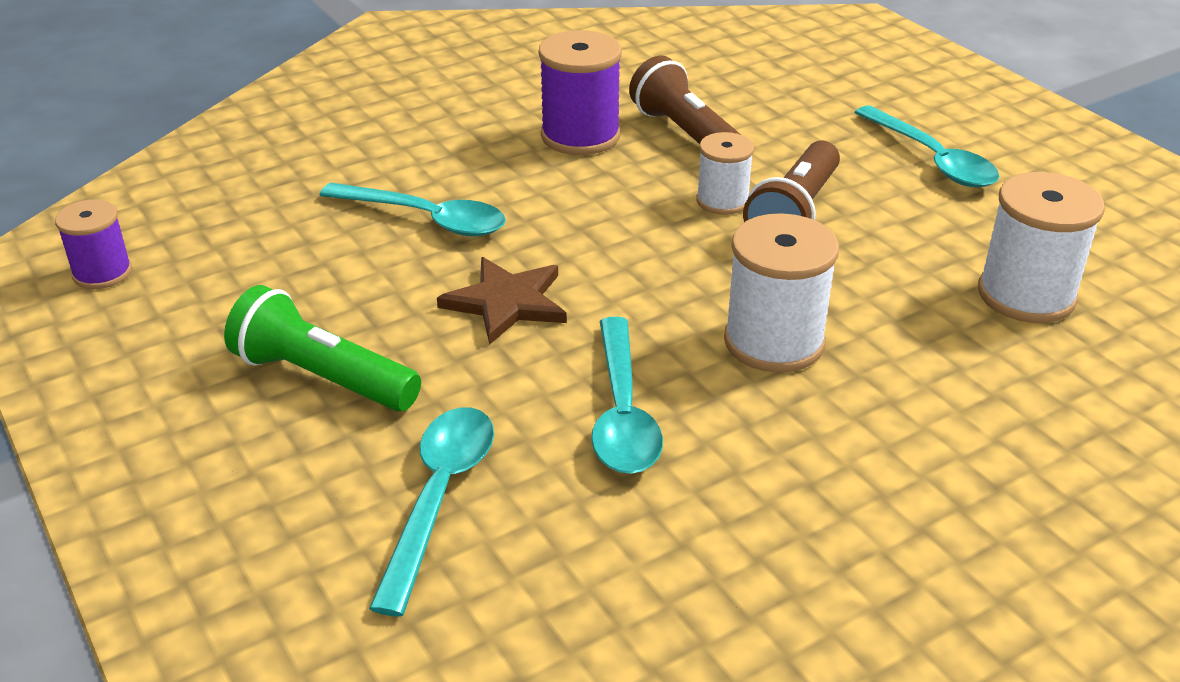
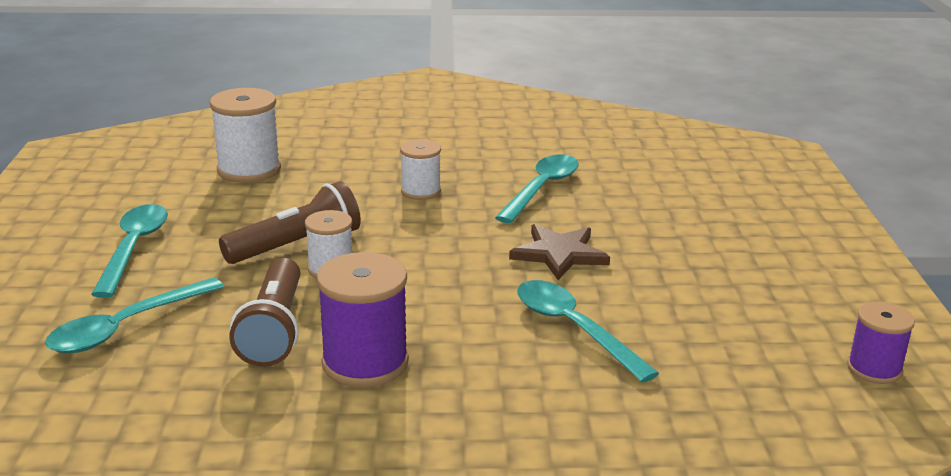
camera: 150 degrees left, 10 degrees down
(323, 378) = (708, 249): green flashlight -> none
(439, 497) = (665, 187): turquoise spoon -> turquoise spoon (125, 327)
(774, 342) = (421, 191): white spool -> white spool, size x0.61

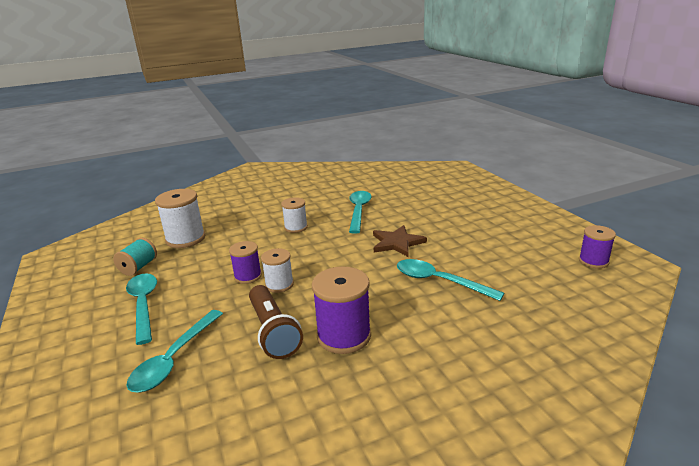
camera: 20 degrees left, 0 degrees up
(160, 195) = (138, 267): none -> turquoise spool
(296, 246) = (248, 276): brown flashlight -> purple spool

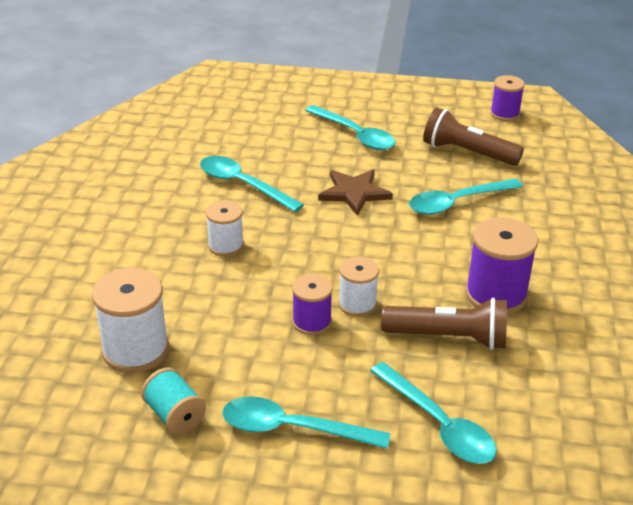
camera: 60 degrees left, 10 degrees up
(462, 221) = (355, 135): none -> turquoise spoon
(510, 264) = (468, 153): none -> brown flashlight

